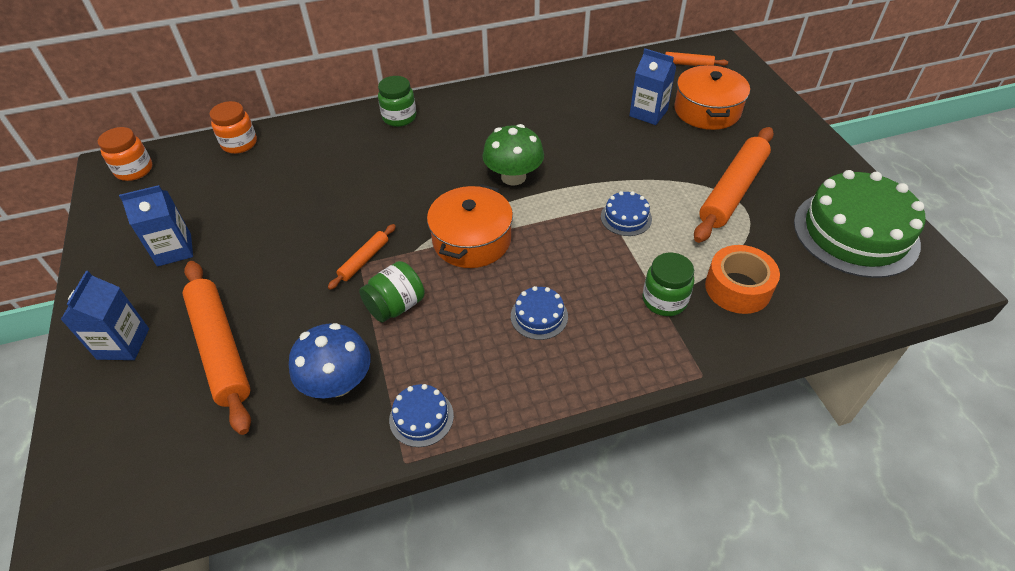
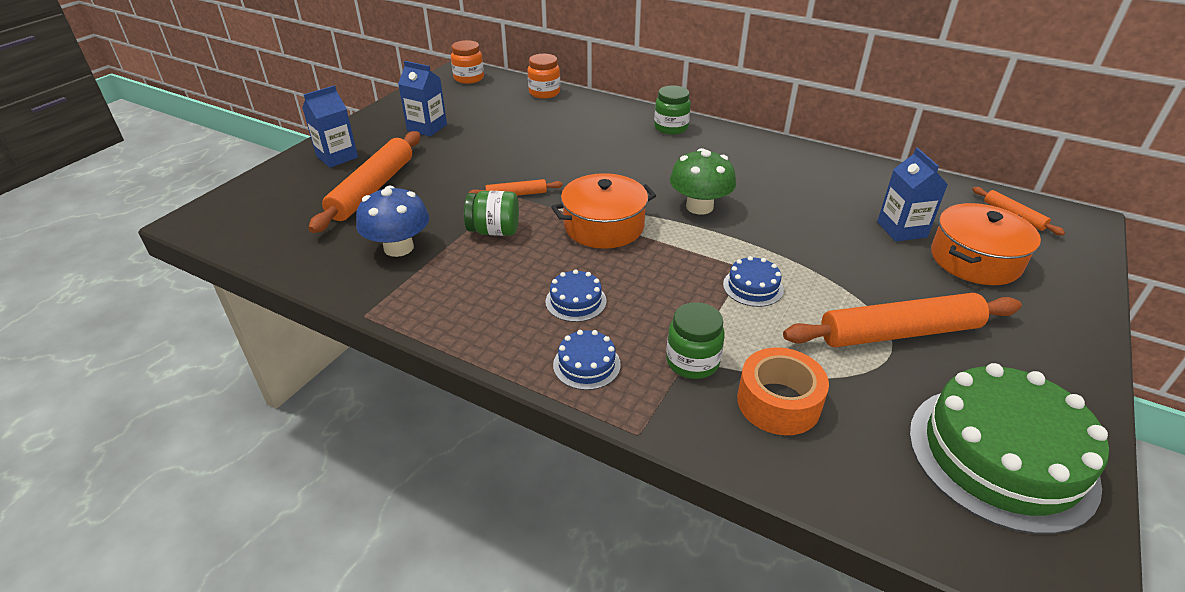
camera: 45 degrees right, 10 degrees down
(421, 417) = (410, 300): blue cake -> blue cake (586, 364)

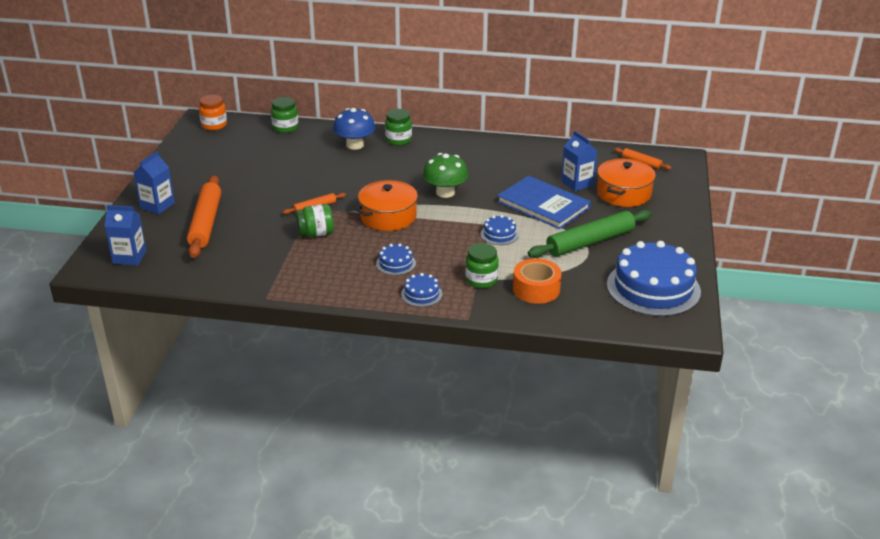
camera: 20 degrees left, 5 degrees down
(398, 247) = (257, 256): blue mushroom -> blue mushroom (355, 145)
(427, 127) = (211, 171): blue carton -> blue carton (129, 257)
(544, 93) = (285, 128): orange jar -> green jar
(838, 253) = (543, 205): none -> blue book
(899, 333) = (590, 242): orange rolling pin -> green rolling pin
(1001, 456) = (653, 288): green cake -> blue cake

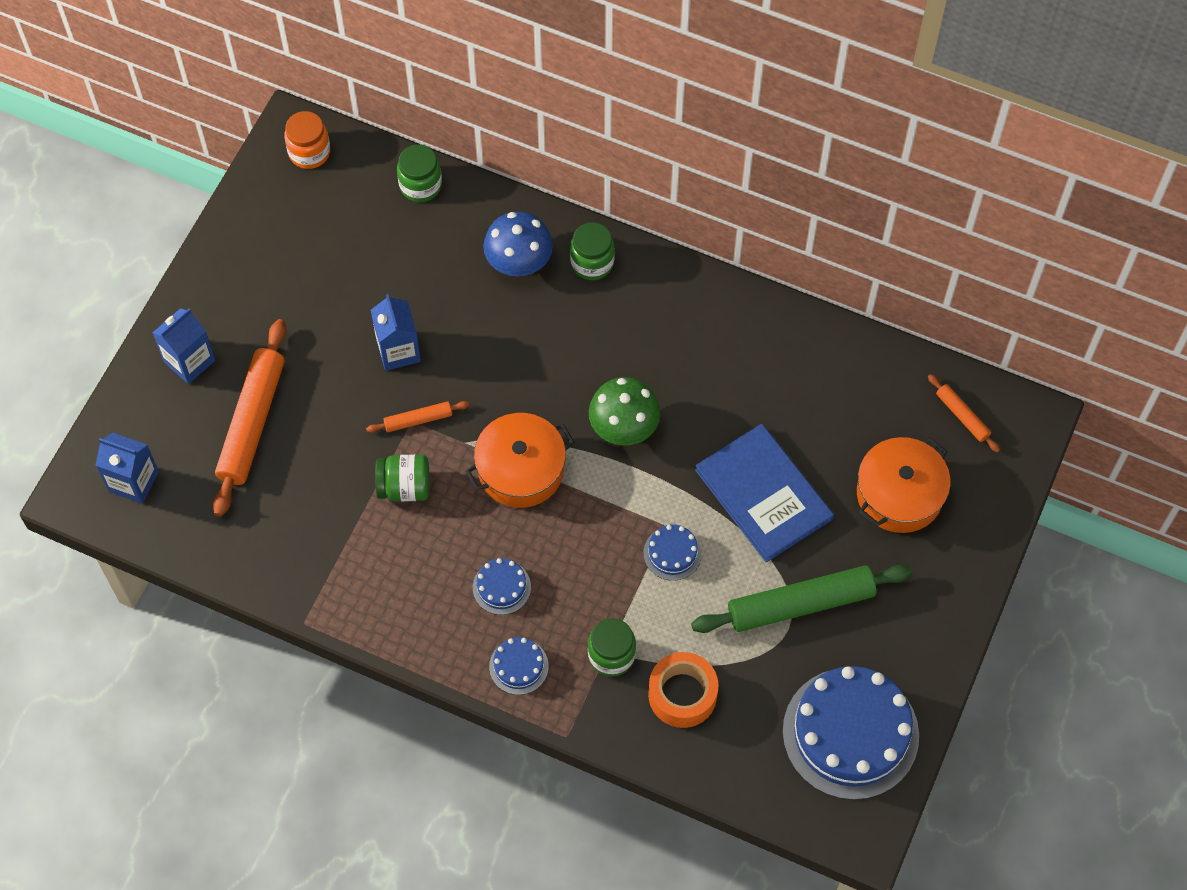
camera: 15 degrees right, 30 degrees up
(577, 183) = (836, 450): blue carton -> blue carton (398, 350)

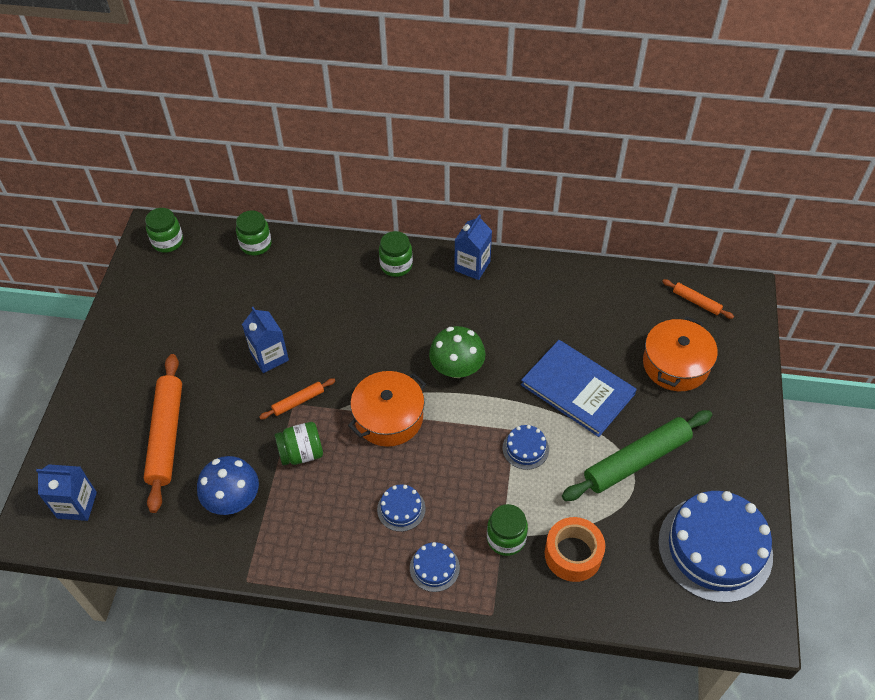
camera: 15 degrees left, 10 degrees down
(189, 361) = (106, 403): blue carton -> blue carton (472, 266)
(309, 152) = (168, 242): orange jar -> green jar
(519, 261) = (342, 277): blue mushroom -> blue mushroom (233, 499)

